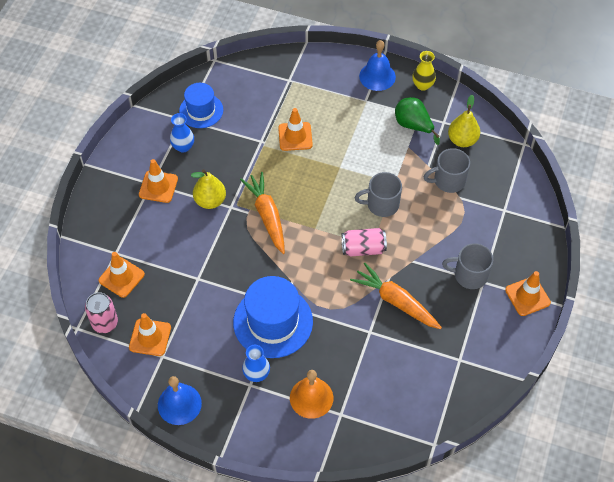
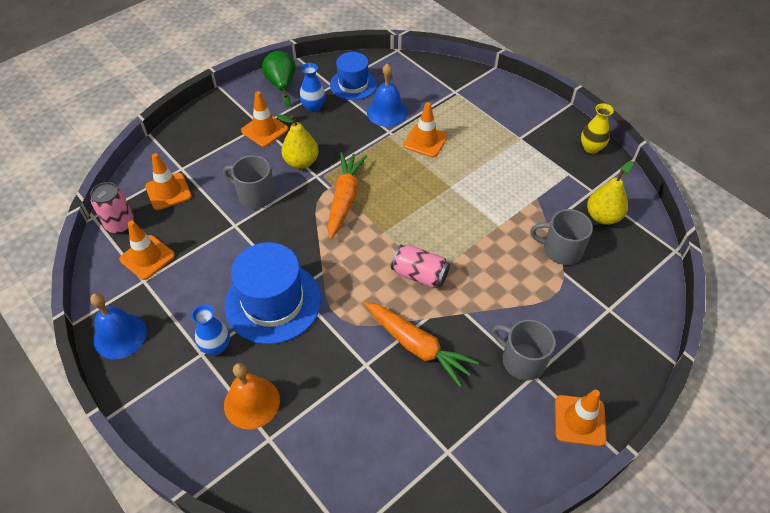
camera: 30 degrees right, 5 degrees down
(377, 76) = (547, 121): blue bell -> blue bell (387, 112)
(381, 204) = (470, 240): grey mug -> grey mug (255, 195)
(395, 301) = (417, 346): orange carrot -> orange carrot turned 150 degrees clockwise
(413, 126) = (556, 181): green pear -> green pear (281, 85)

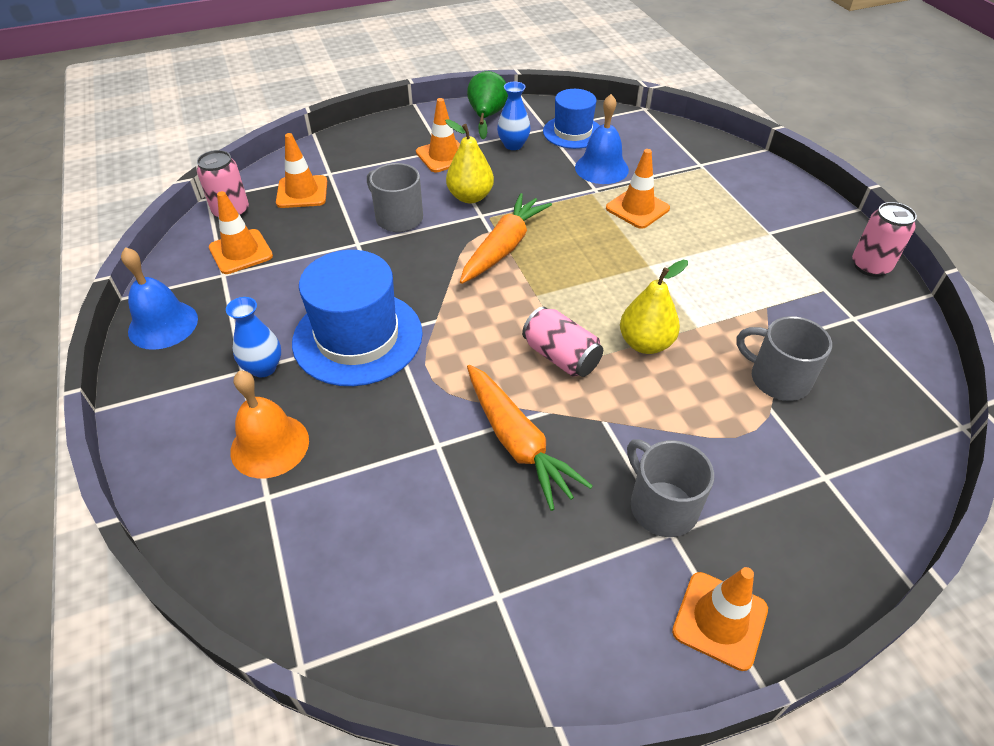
camera: 20 degrees right, 5 degrees down
(591, 148) = (870, 266): yellow vase -> pink can
(603, 216) = (858, 353): yellow pear -> yellow pear (645, 343)

